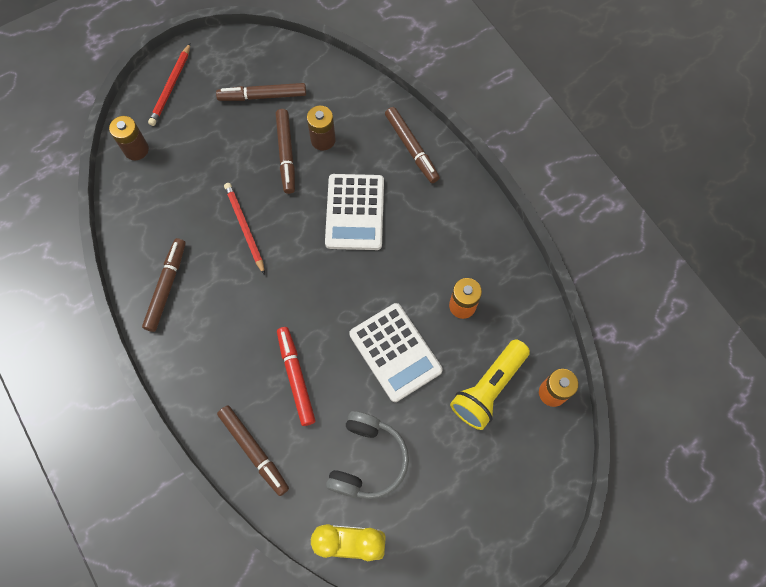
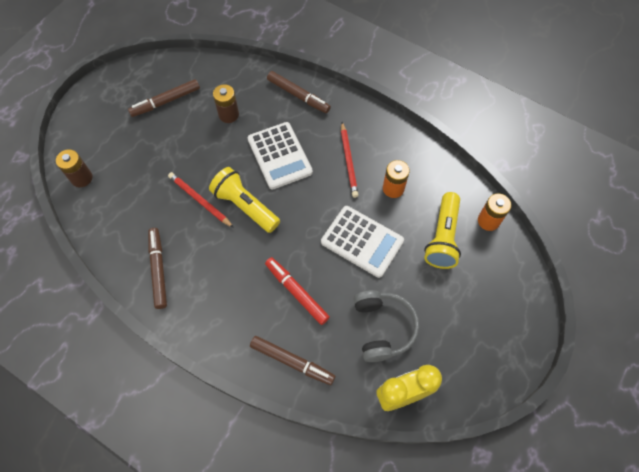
camera: 25 degrees left, 5 degrees down
(171, 87) = (88, 122): red pencil -> red pencil (348, 161)
(286, 154) = (205, 135): brown marker -> none
(289, 255) = (245, 206): none -> yellow flashlight

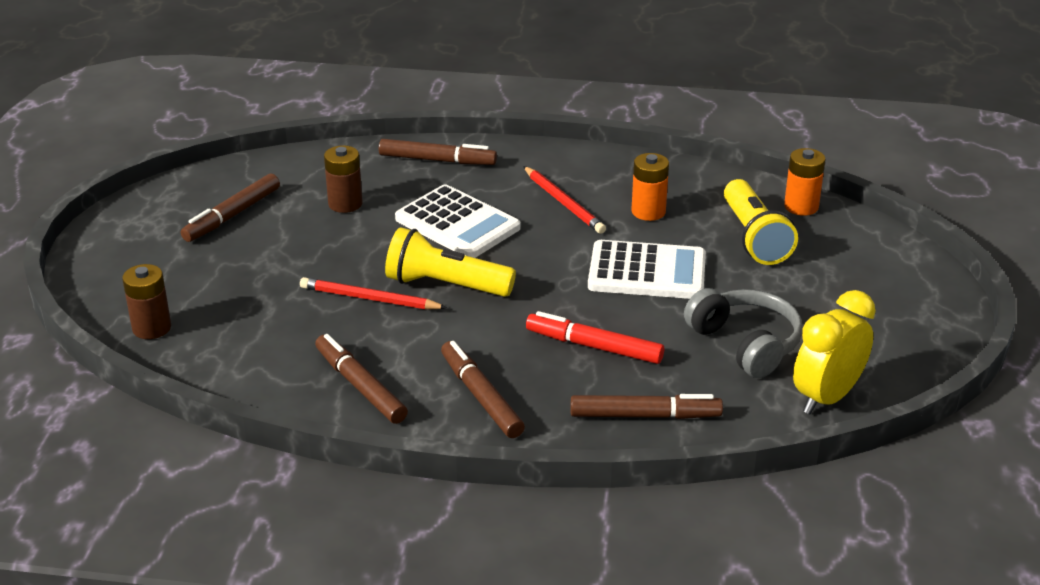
camera: 25 degrees left, 30 degrees down
(215, 306) = (481, 396): none -> brown marker

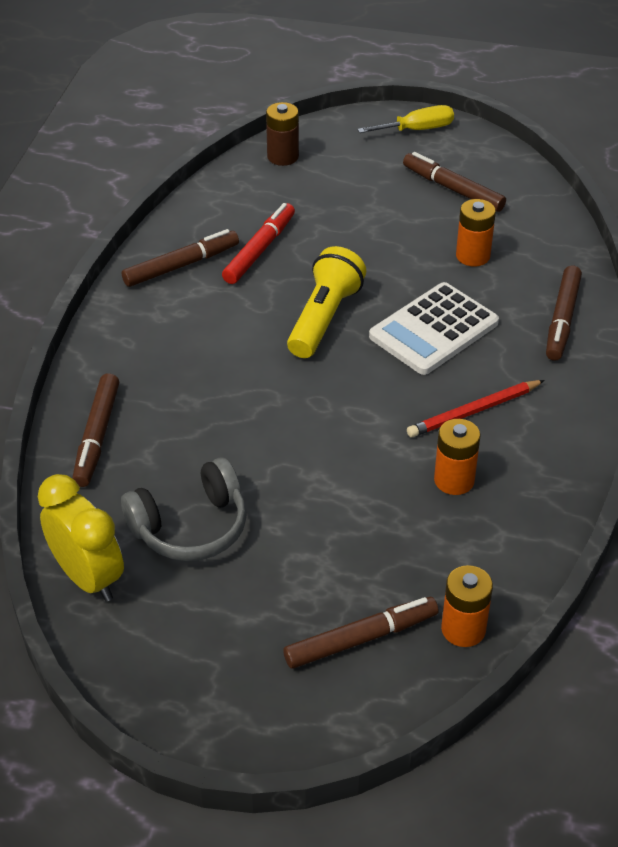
camera: 95 degrees right, 10 degrees up
(115, 238) = (417, 129): none -> yellow screwdriver
(345, 204) = (473, 256): brown battery -> orange battery
(370, 298) = (308, 271): red pencil -> none
(481, 396) = (150, 334): brown marker -> brown marker (361, 639)
(594, 346) = (208, 412): red marker -> red marker (260, 250)
(647, 272) = (332, 465): white calculator -> none
(754, 238) = (393, 568): yellow flashlight -> none

